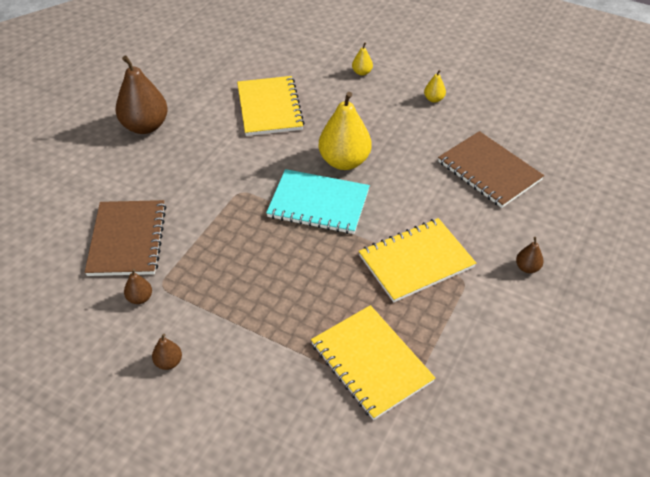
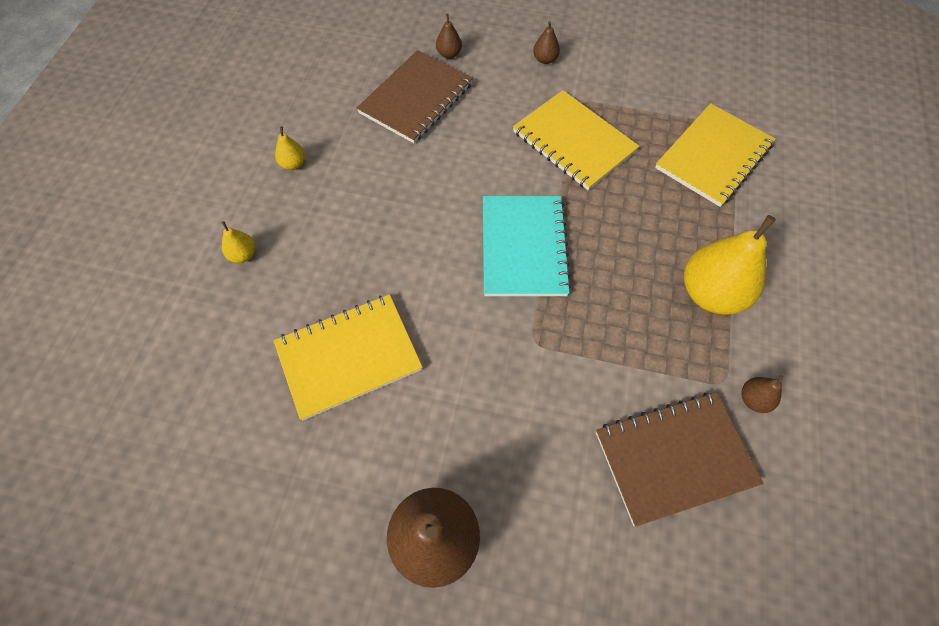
camera: 105 degrees left, 15 degrees up
(168, 362) = (814, 332): brown pear -> brown pear (449, 54)
(344, 161) = (440, 236): yellow pear -> yellow pear (711, 293)

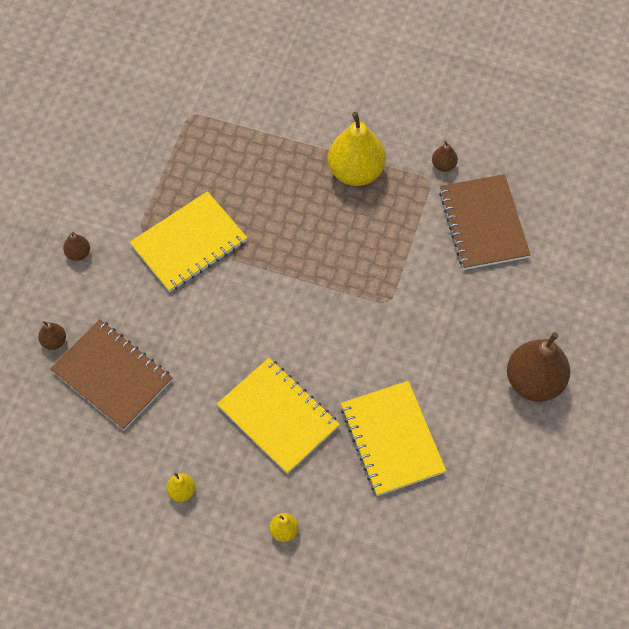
camera: 85 degrees left, 0 degrees up
(523, 247) = (300, 298): turquoise notebook -> none
(713, 156) = (221, 138): yellow notebook -> yellow notebook (278, 416)

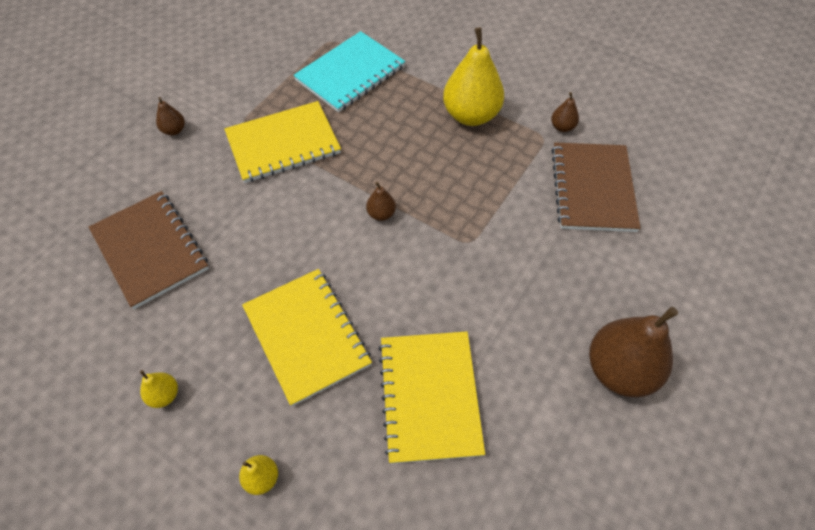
camera: 15 degrees right, 5 degrees down
(54, 341) = (110, 203): brown pear -> brown pear (381, 214)
(225, 150) = (350, 74): none -> turquoise notebook

